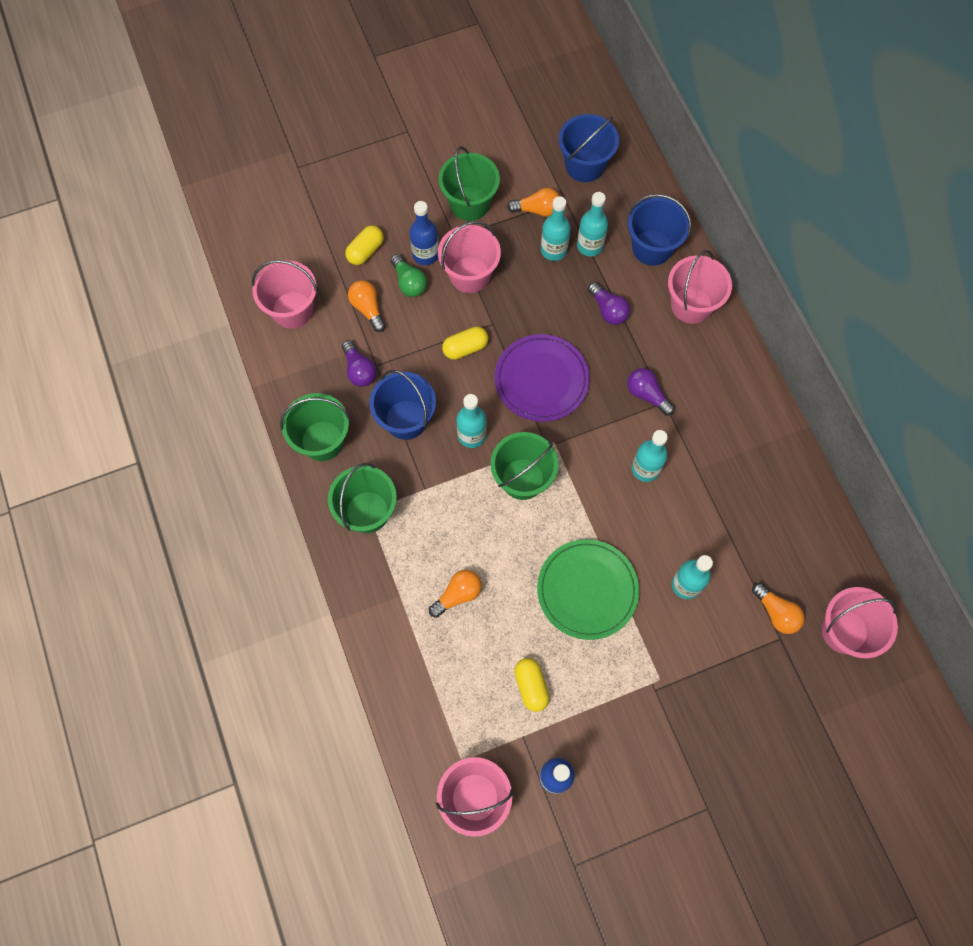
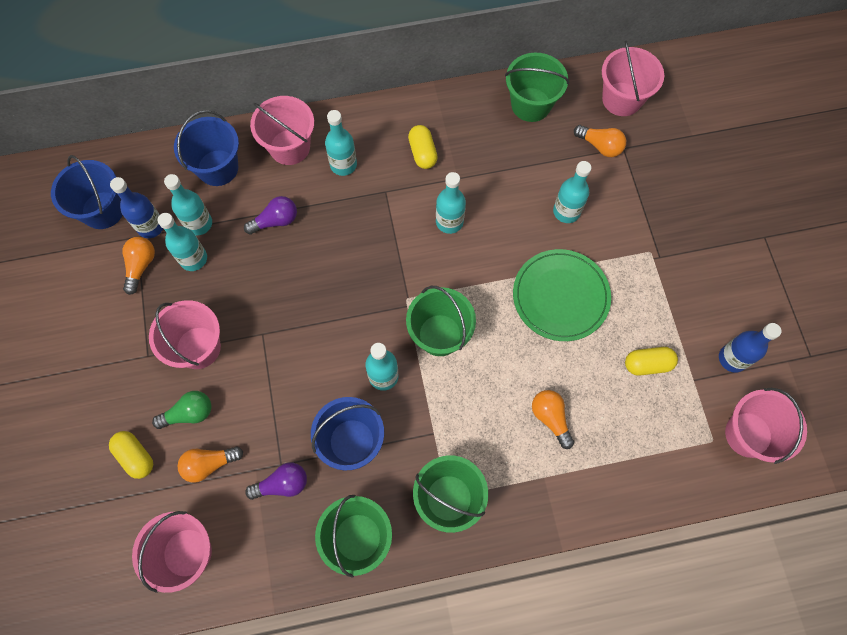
camera: 80 degrees left, 0 degrees up
(425, 254) = (160, 390): blue bottle -> blue bottle (151, 226)
(465, 348) = (283, 366): yellow capsule -> yellow capsule (422, 153)
(469, 203) = (111, 333): green bucket -> green bucket (531, 104)
(541, 379) = (336, 297): purple plate -> none
(647, 395) = (374, 205): purple light bulb -> none
(684, 358) = (343, 165): none -> turquoise bottle
(776, 612) = (600, 146): orange light bulb -> orange light bulb turned 60 degrees clockwise

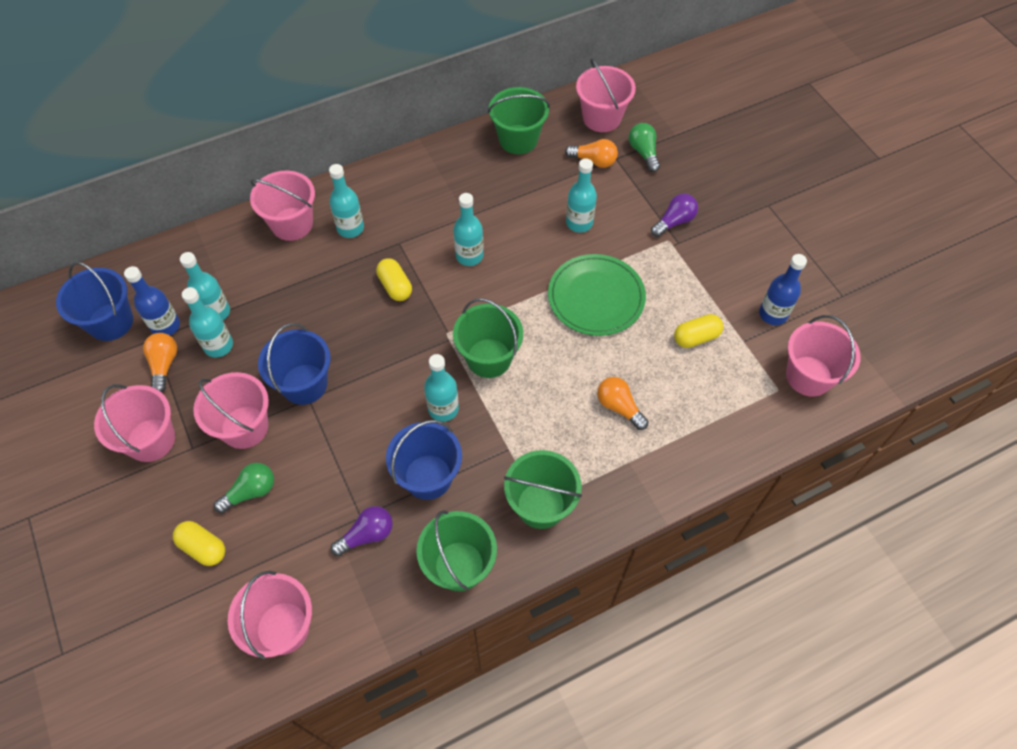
camera: 15 degrees left, 10 degrees down
(113, 338) = (151, 440): none -> pink bucket
(209, 464) = (285, 535): orange light bulb -> none
(218, 168) = (223, 257): blue bucket -> blue bucket (304, 384)
(275, 221) = (295, 293): purple light bulb -> purple light bulb (674, 222)
(422, 153) = (426, 201): yellow capsule -> yellow capsule (395, 286)
(653, 148) = (643, 153): none -> green light bulb

